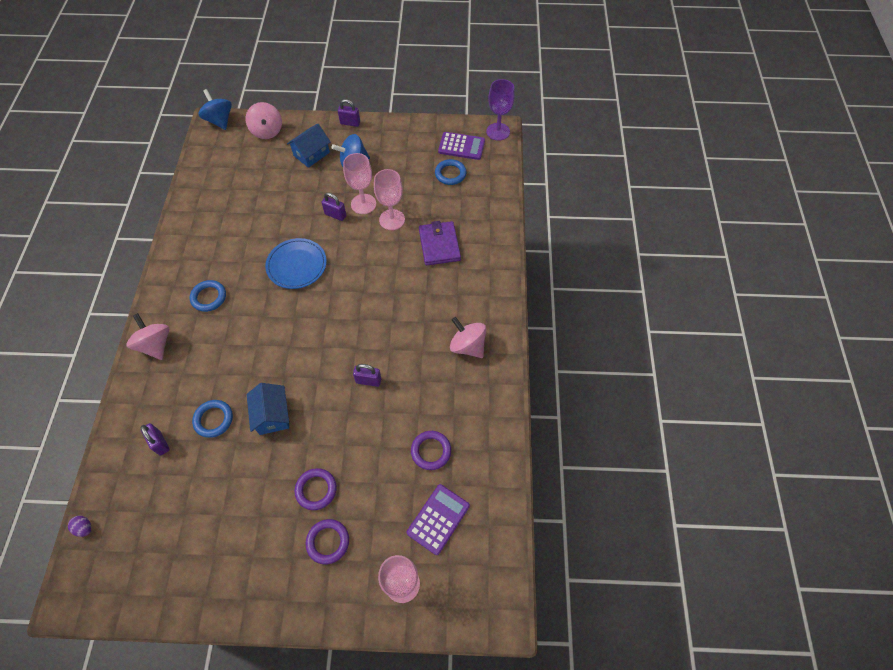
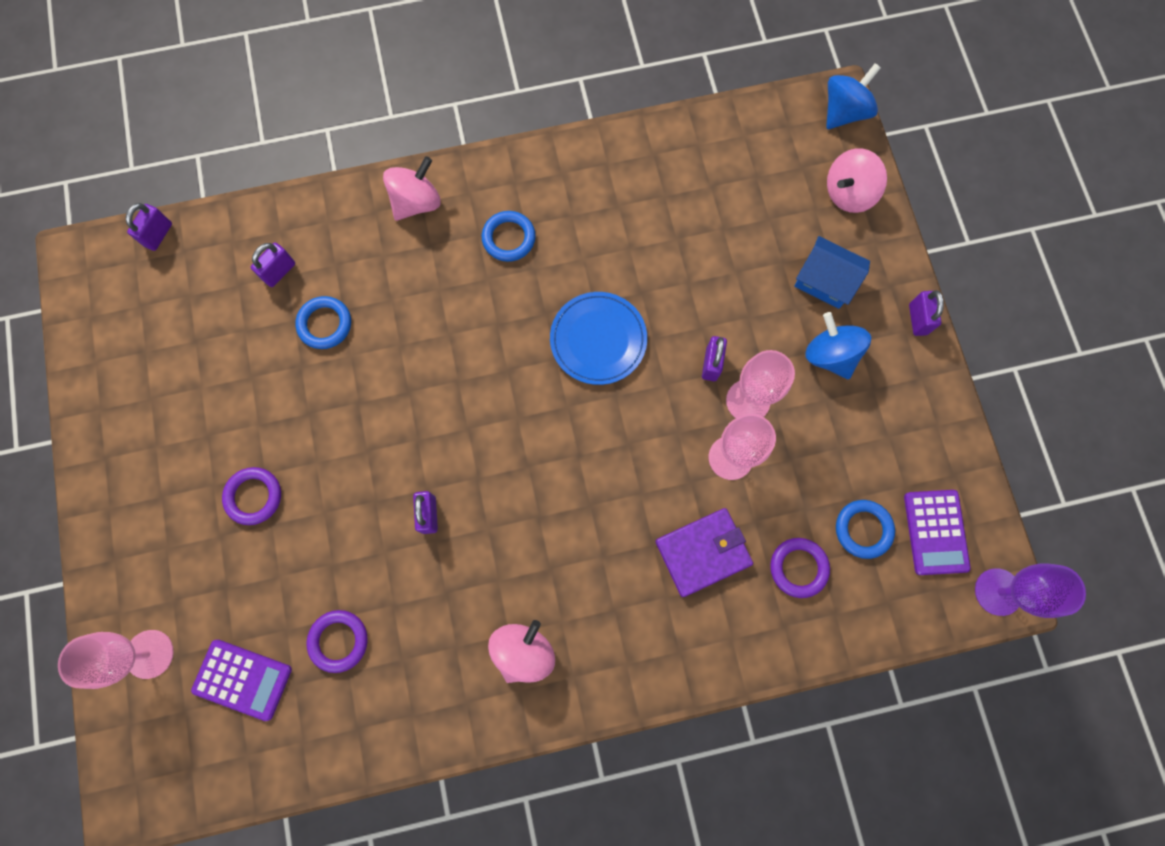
camera: 75 degrees right, 15 degrees up
(84, 528) = (158, 235): purple egg -> purple padlock
(272, 415) = (347, 398): blue house -> none
(328, 542) = (188, 537): purple ring -> purple ring (798, 568)

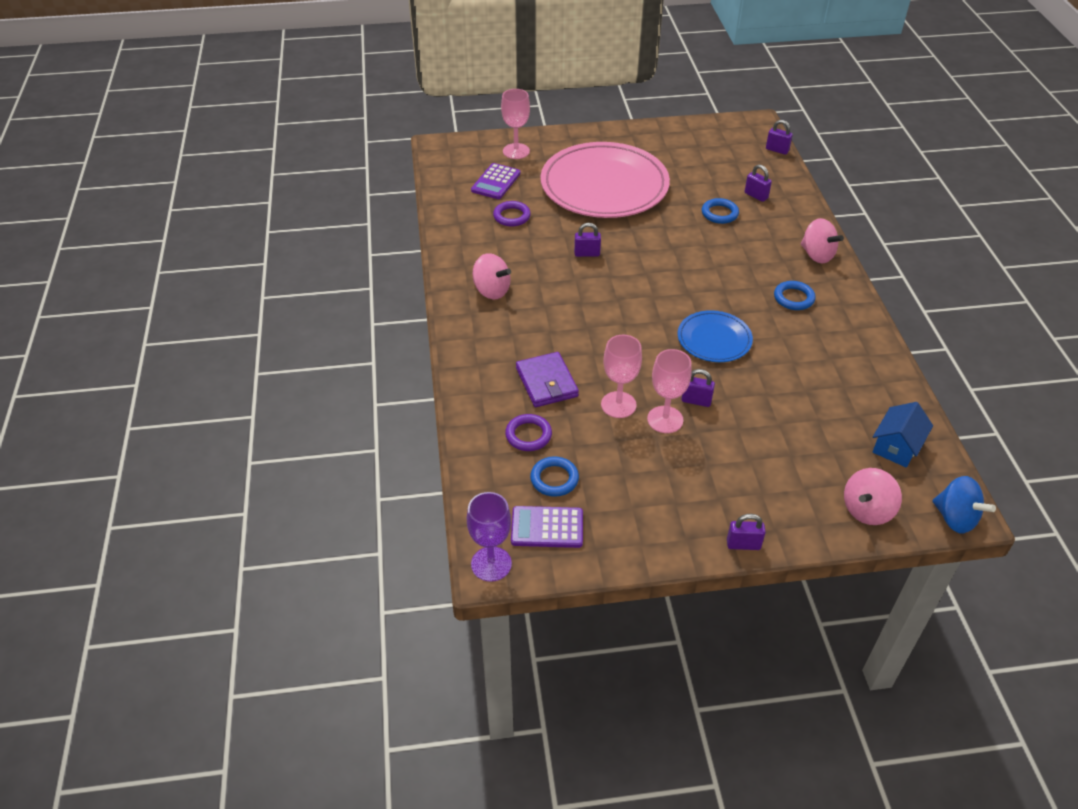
camera: 95 degrees right, 30 degrees down
(254, 496) = (604, 186): purple ring -> pink plate
(824, 281) = (776, 481): blue house -> blue house (896, 446)
(830, 355) = (706, 476): blue spinning top -> none
(848, 193) = (867, 510): pink spinning top -> pink spinning top turned 105 degrees counterclockwise

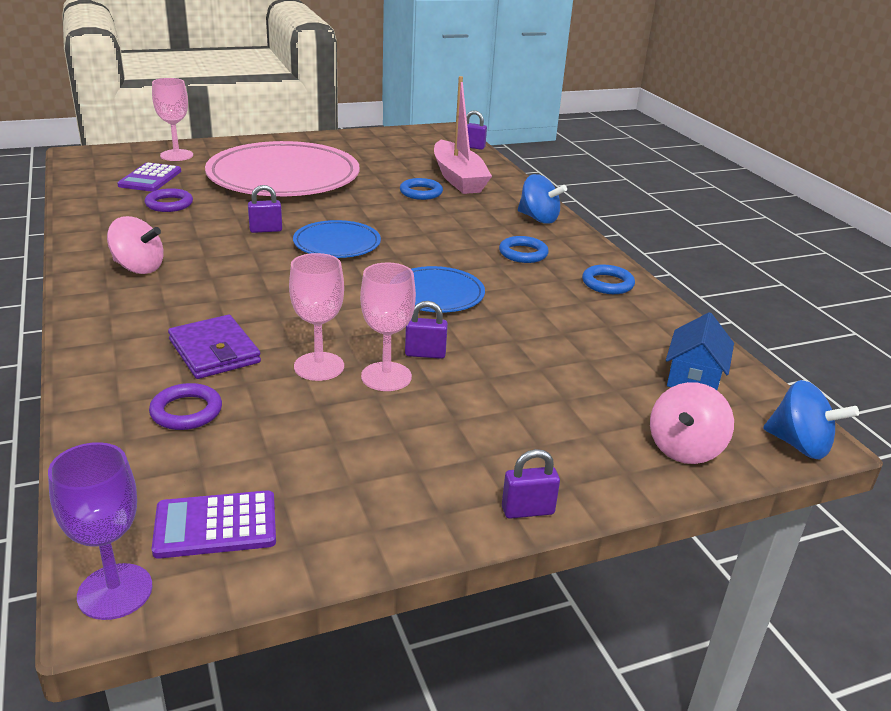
camera: 15 degrees left, 15 degrees down
(554, 479) = (227, 460): blue ring -> blue ring (607, 283)
(642, 274) = (337, 244): none -> blue plate
(756, 195) = (458, 178): purple padlock -> pink boat
(817, 255) = (538, 218): pink spinning top -> blue spinning top

